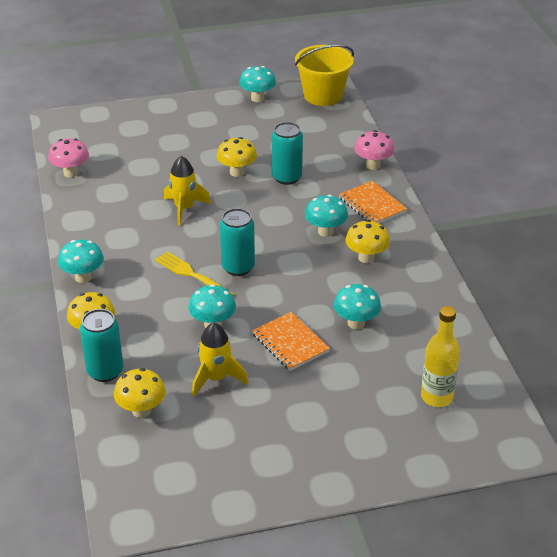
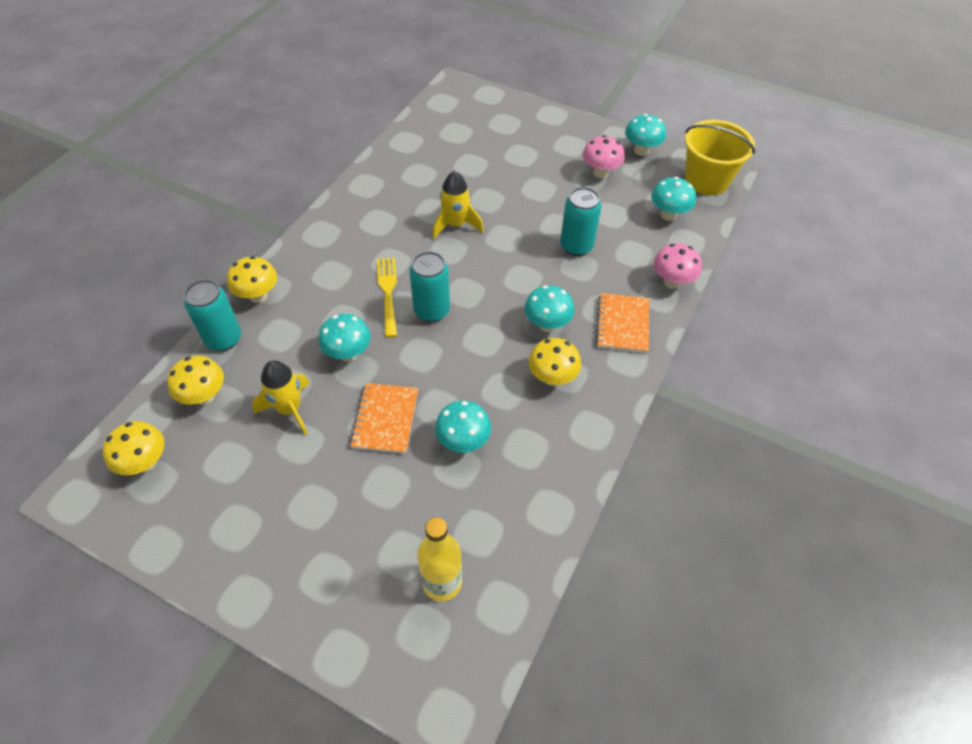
camera: 40 degrees right, 15 degrees up
(71, 173) = (409, 139): pink mushroom -> pink mushroom (600, 173)
(83, 277) = (309, 240): turquoise mushroom -> turquoise mushroom (668, 215)
(237, 172) = (539, 215): yellow mushroom -> yellow mushroom (145, 463)

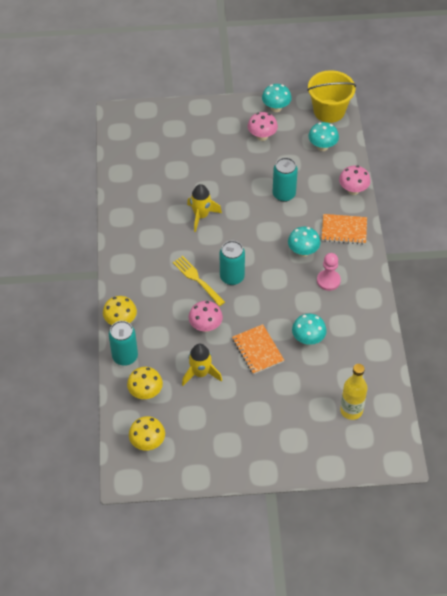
camera: 30 degrees left, 0 degrees up
(348, 353) = (205, 326): turquoise mushroom -> pink mushroom
(552, 378) = (328, 281): yellow mushroom -> pink pawn
(622, 324) = (344, 230): orange notebook -> orange notebook turned 60 degrees counterclockwise

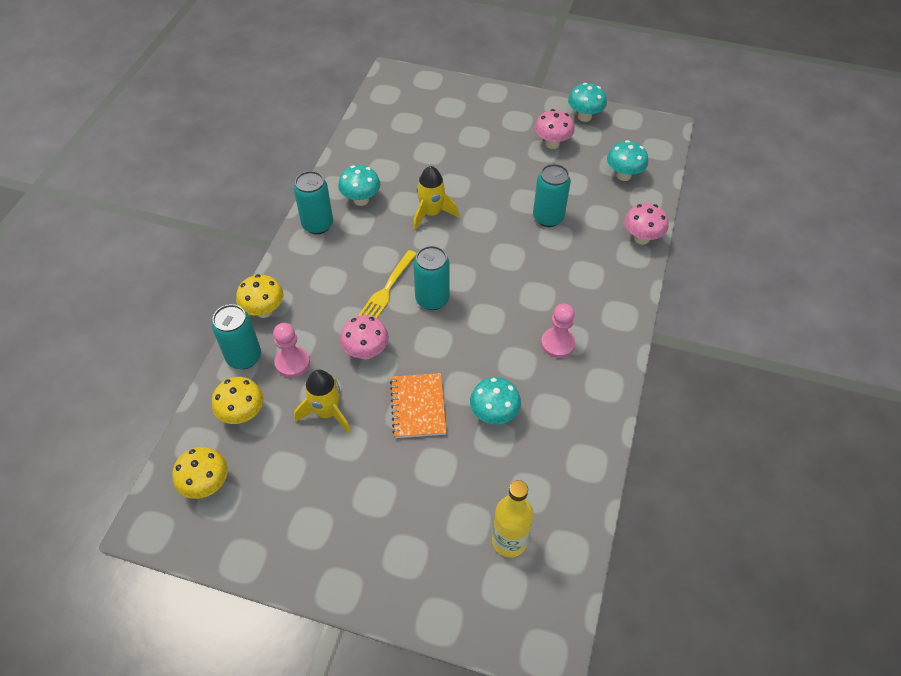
camera: 20 degrees right, 0 degrees up
(124, 249) = (317, 225): none -> turquoise can
(160, 349) = (292, 362): none -> pink pawn
(197, 280) = (387, 289): yellow fork -> yellow fork turned 135 degrees counterclockwise
(303, 252) = (540, 295): turquoise mushroom -> turquoise mushroom (361, 200)
(329, 111) = (650, 137): yellow bucket -> none
(344, 230) = (608, 284): orange notebook -> none

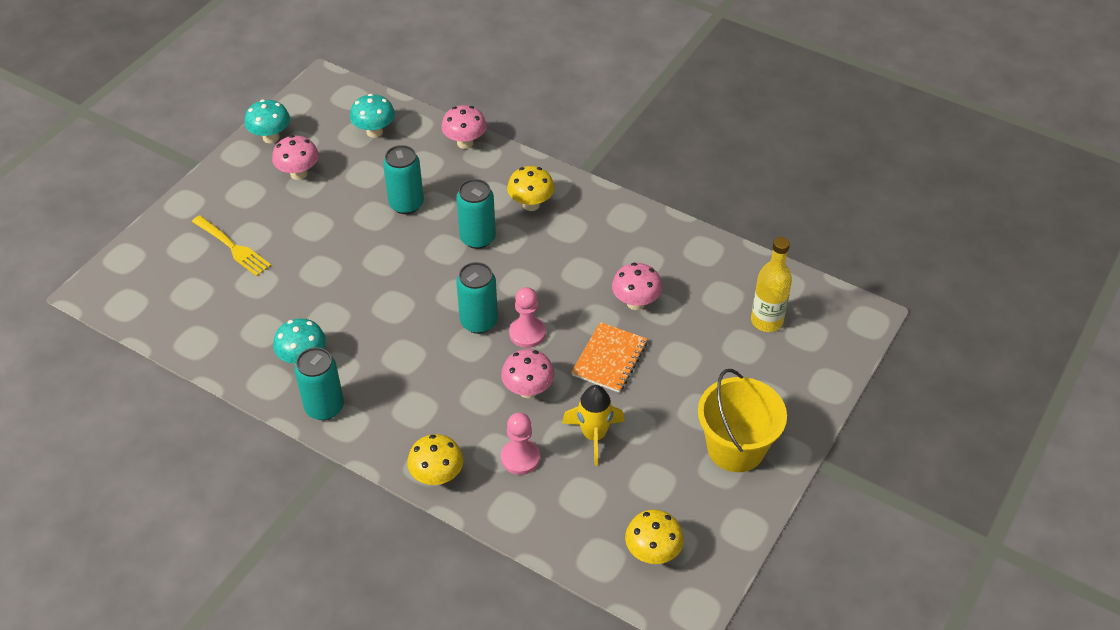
camera: 75 degrees left, 5 degrees down
(243, 414) = (574, 511): yellow mushroom -> yellow mushroom (531, 204)
(244, 357) = (497, 503): turquoise can -> turquoise can (477, 238)
(336, 537) = (736, 448): none -> yellow bucket
(387, 289) = (450, 358): yellow fork -> yellow fork (232, 247)
(418, 406) = (609, 359): orange notebook -> orange notebook turned 75 degrees counterclockwise
(431, 213) = (355, 298): yellow rocket -> none
(494, 414) = (635, 303): turquoise mushroom -> pink mushroom
(557, 343) = (570, 237): pink pawn -> pink pawn (527, 333)

